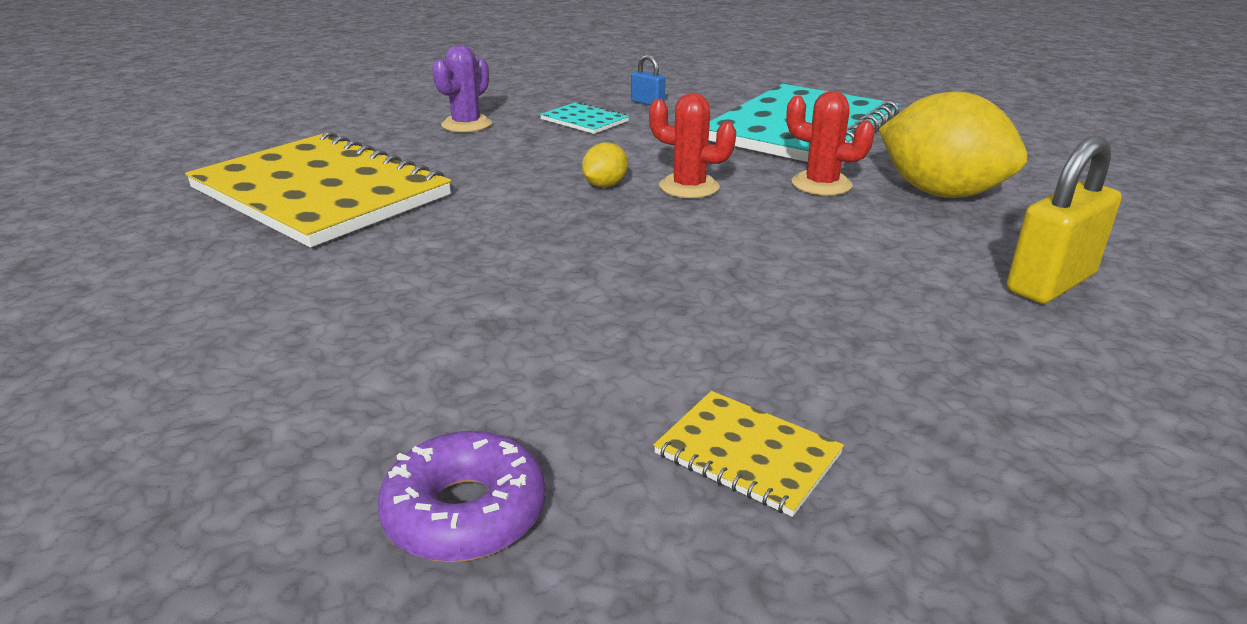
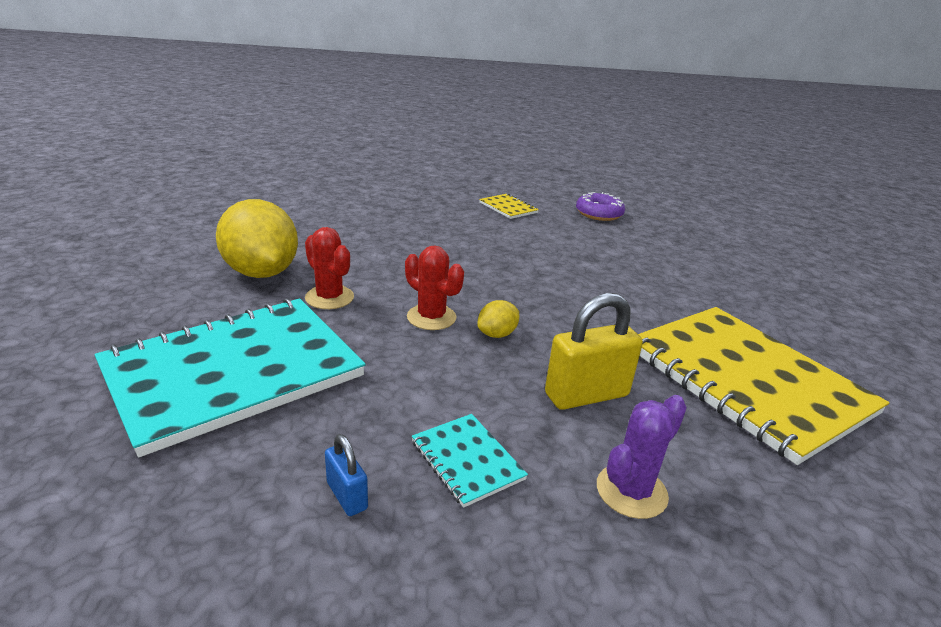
camera: 165 degrees left, 0 degrees up
(1051, 283) = (314, 221): yellow padlock -> yellow padlock (586, 395)

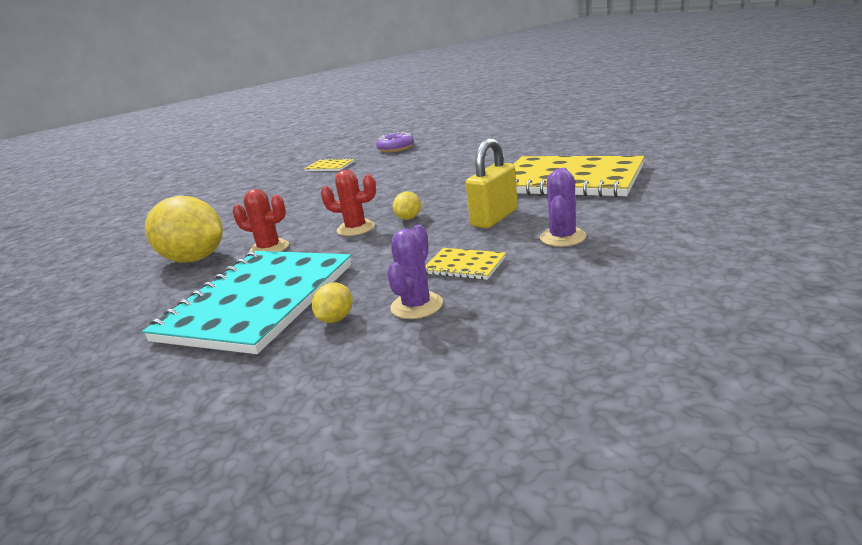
camera: 25 degrees left, 5 degrees down
(258, 455) = (336, 319): none -> yellow lemon
(347, 496) = (416, 306): blue padlock -> purple cactus
(467, 460) = (464, 265): turquoise notebook -> yellow notebook

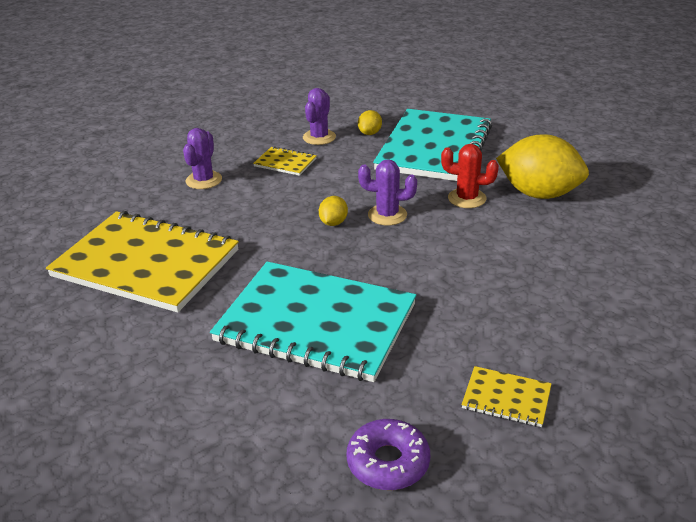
camera: 175 degrees right, 10 degrees up
(356, 228) = (387, 215): red cactus -> purple cactus
(427, 173) = (316, 323): none -> turquoise notebook
(494, 218) = (249, 210): yellow padlock -> none

